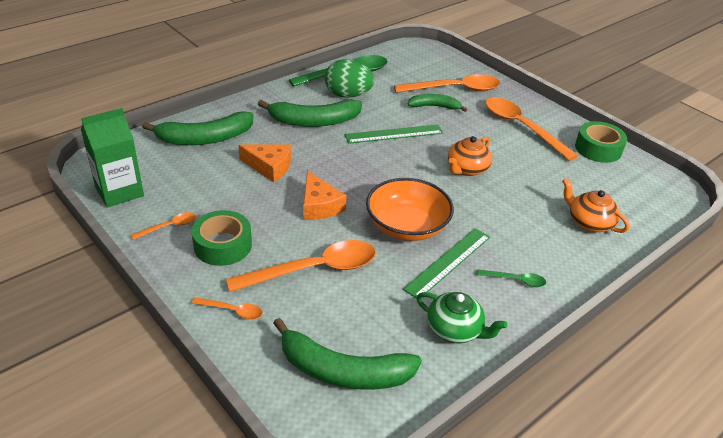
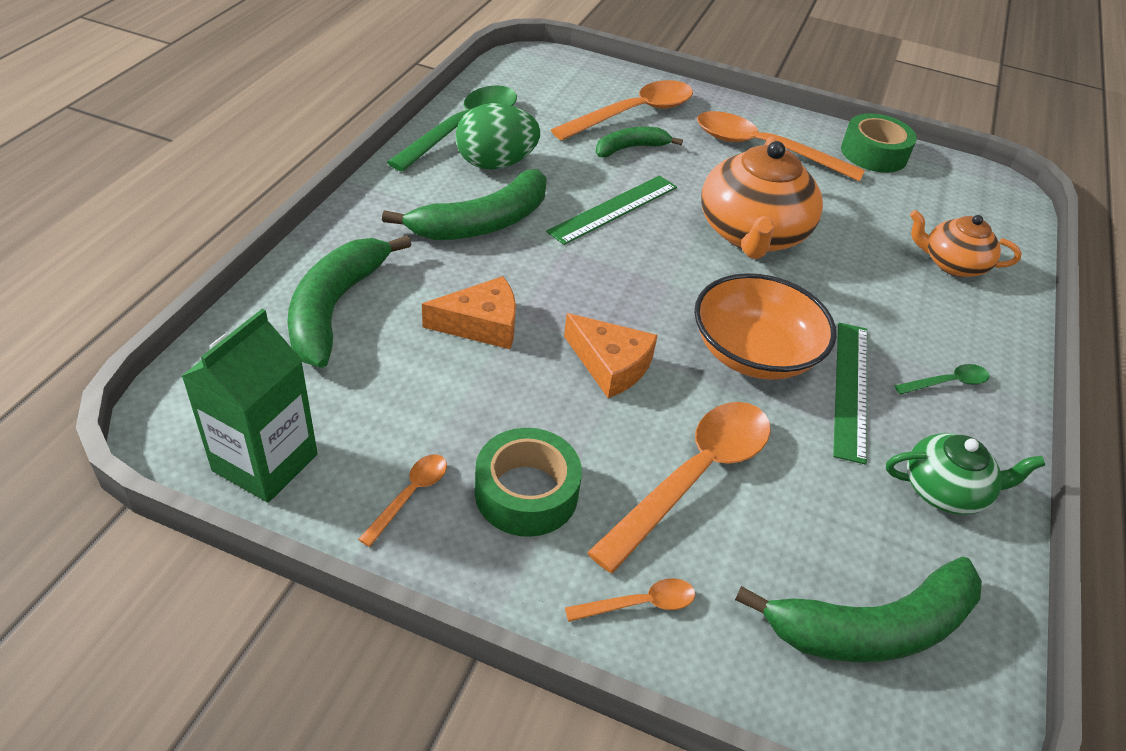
camera: 30 degrees left, 5 degrees up
(205, 138) = (334, 308): green banana -> green banana turned 150 degrees clockwise
(467, 169) = (752, 234): orange teapot -> orange teapot, size x1.73

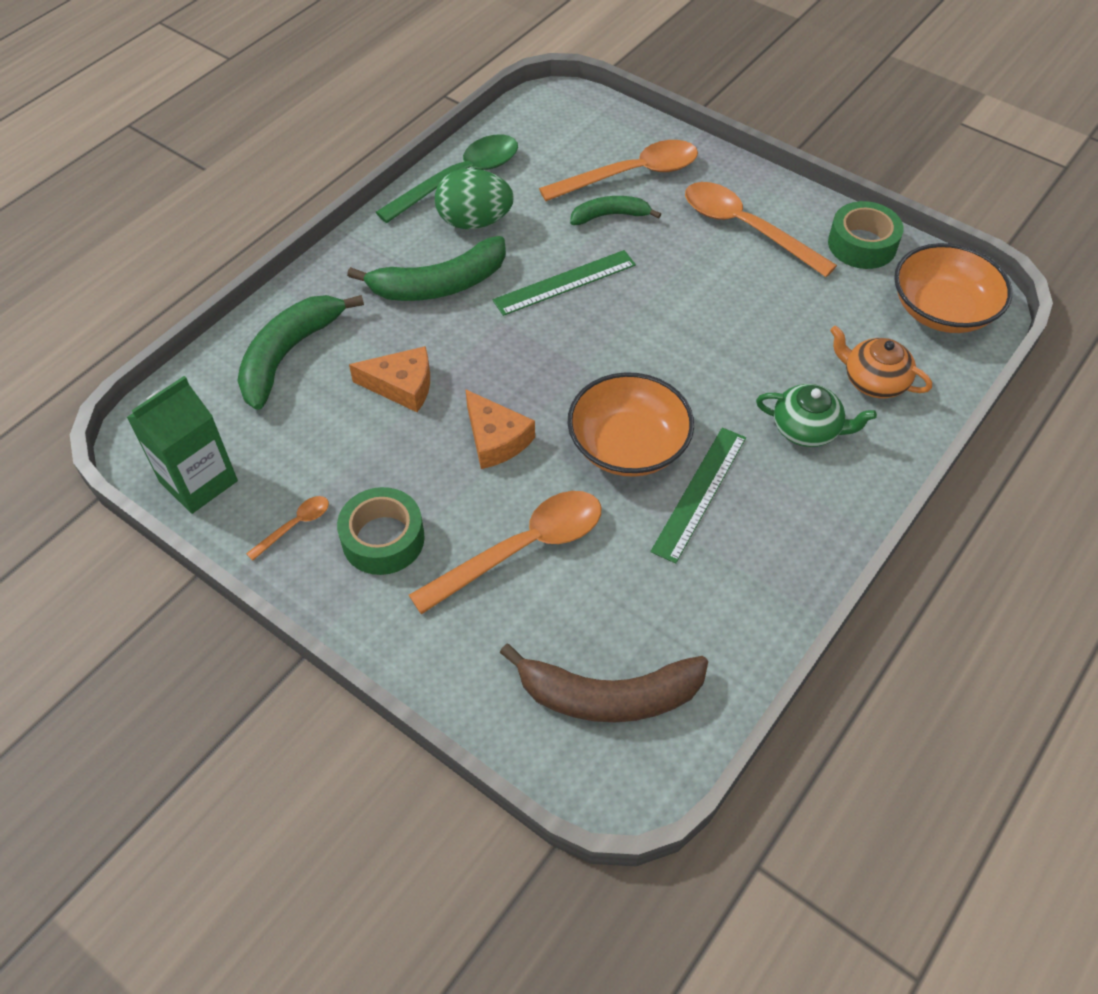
camera: 20 degrees right, 10 degrees up
(639, 604) = (434, 641): orange spoon -> none
(752, 234) = (686, 324): orange teapot -> none
(873, 628) = (609, 696): green banana -> brown banana
(945, 490) = (735, 598): green teapot -> green teapot (807, 429)
(947, 383) = (795, 501): green spoon -> none
(974, 199) = (942, 310): none -> orange bowl

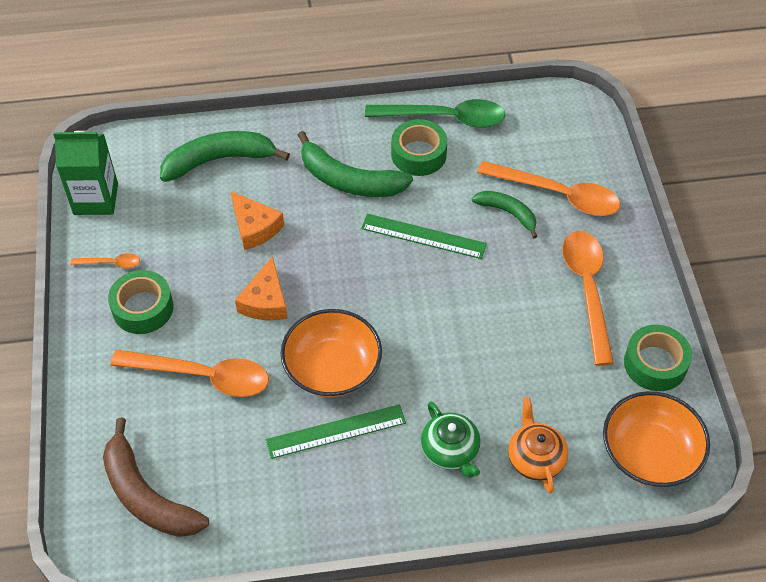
camera: 45 degrees right, 0 degrees up
(474, 221) = (418, 154): green egg -> green tape

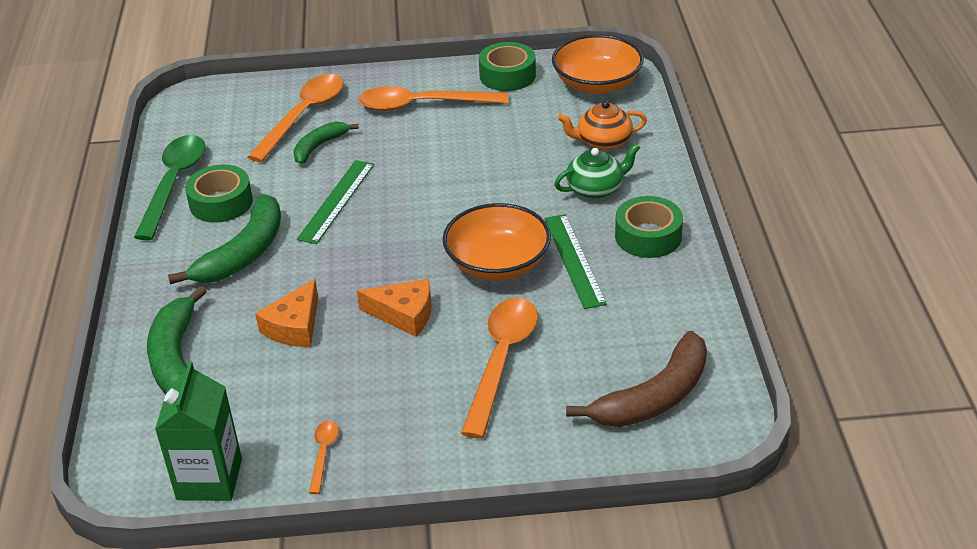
camera: 85 degrees left, 15 degrees down
(143, 308) = (399, 418): green tape -> green tape (648, 236)
(255, 227) = (294, 326): orange cheese -> orange cheese turned 150 degrees clockwise

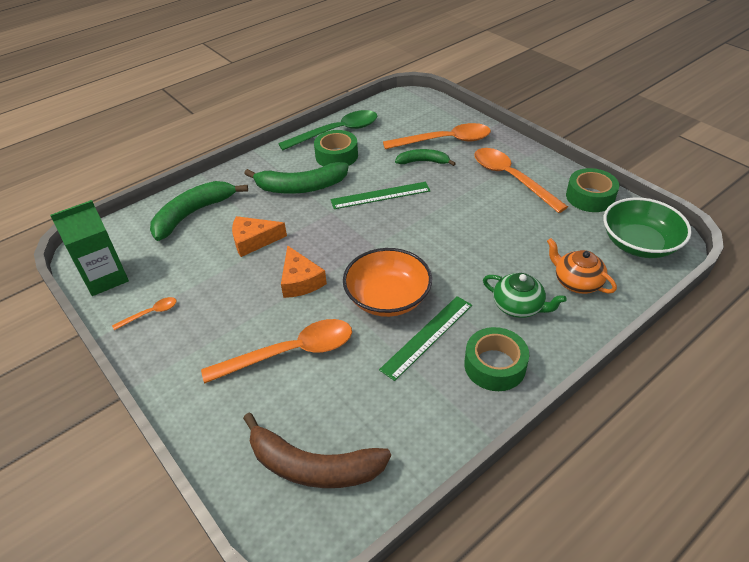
camera: 55 degrees right, 5 degrees up
(597, 84) = (639, 243): orange bowl -> green bowl

